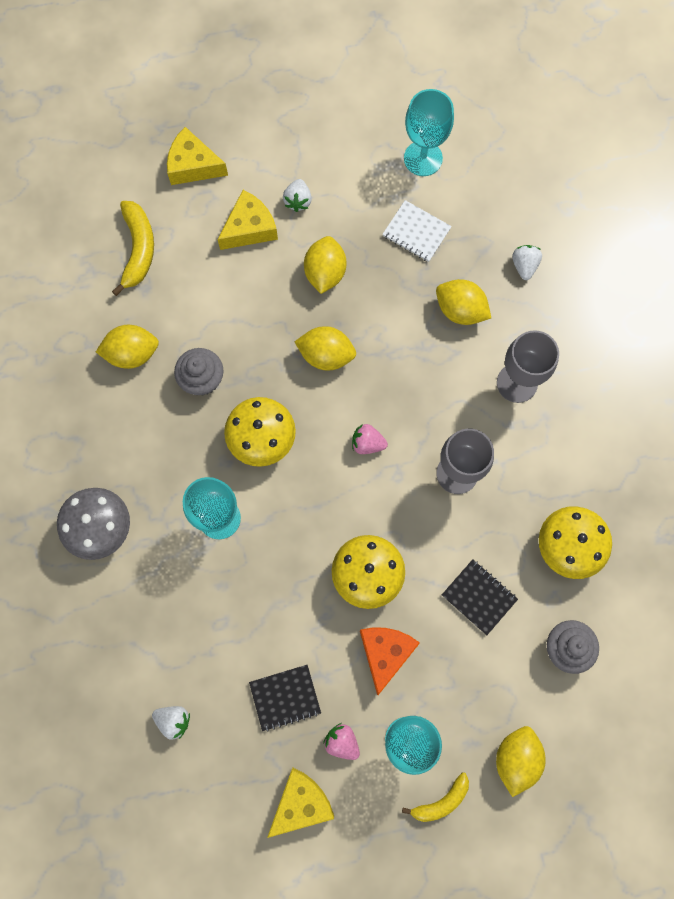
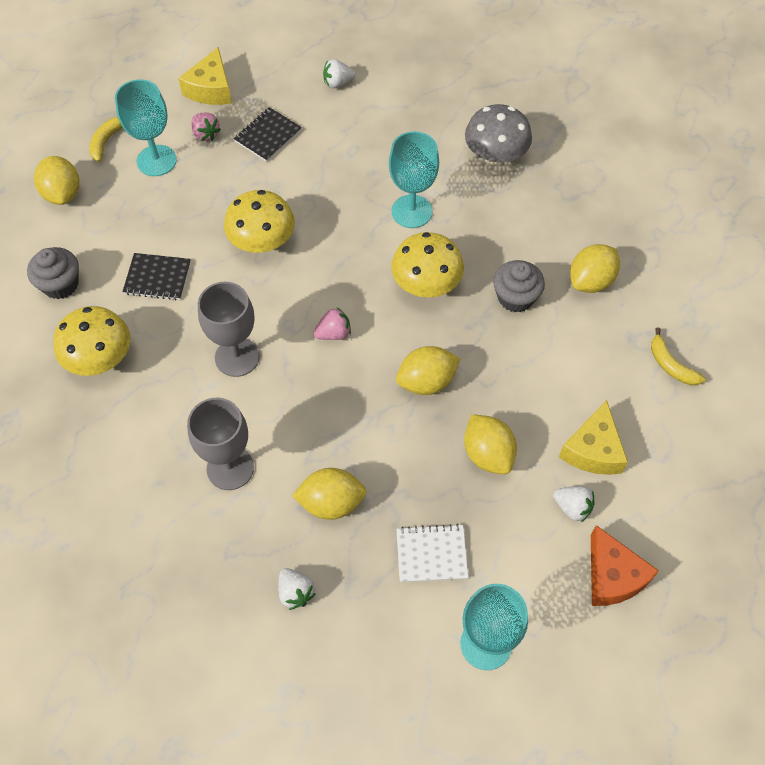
camera: 145 degrees right, 15 degrees down
(138, 249) = (671, 365): yellow banana -> yellow banana, size x0.64
(193, 165) = (701, 475): yellow cheese -> none
(298, 201) = (572, 507): white strawberry -> white strawberry turned 150 degrees clockwise
(342, 741) = (206, 134): pink strawberry -> pink strawberry turned 45 degrees clockwise
(385, 653) = (210, 201): orange cheese -> orange cheese (613, 576)

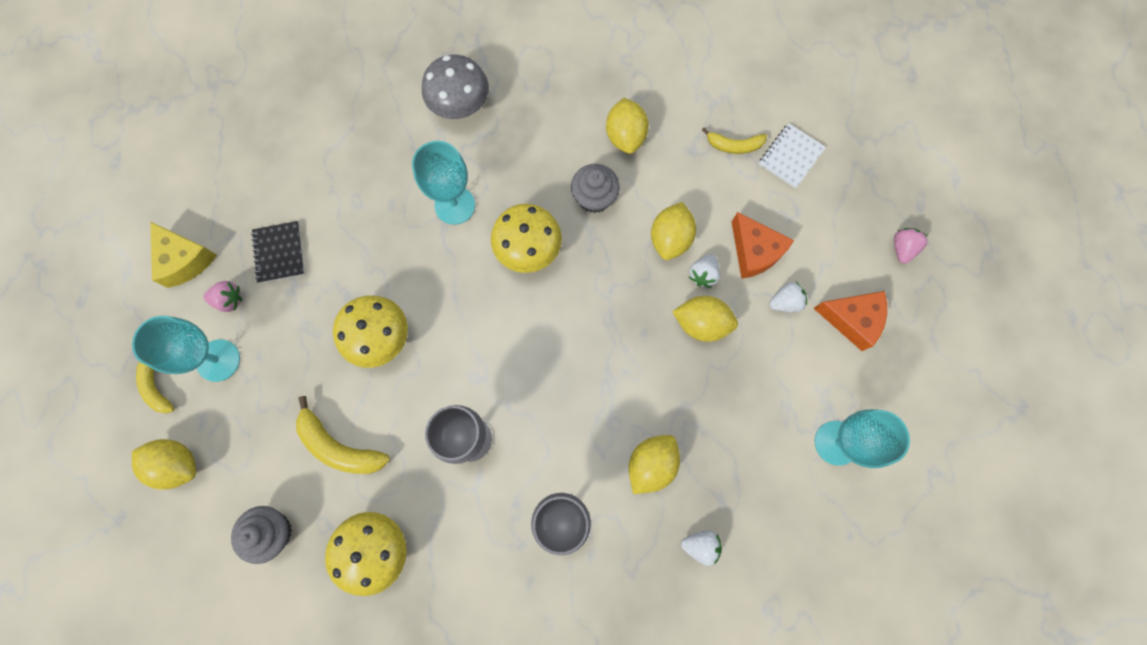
camera: 50 degrees left, 15 degrees up
(157, 278) = (339, 446): black notebook -> yellow banana
(334, 333) = (512, 350): pink strawberry -> pink strawberry (902, 248)
(338, 83) = (279, 158): white strawberry -> white strawberry (703, 274)
(426, 382) = (610, 317): yellow lemon -> yellow lemon (670, 239)
(431, 554) = (745, 425): white notebook -> white notebook (790, 157)
(593, 450) = (754, 252): yellow cheese -> orange cheese

